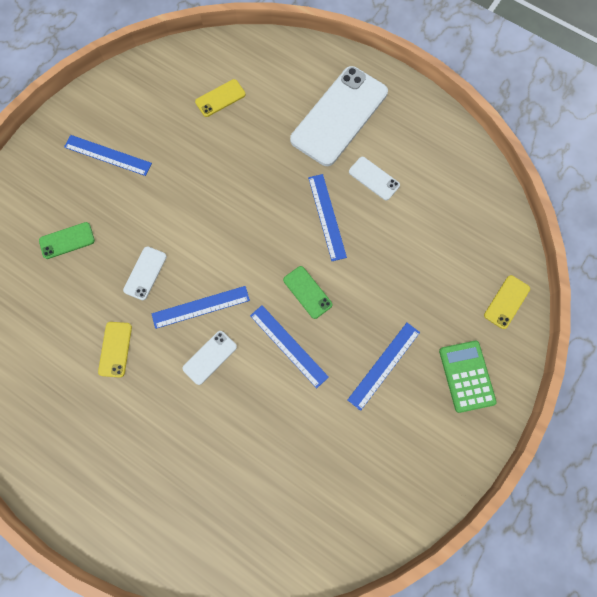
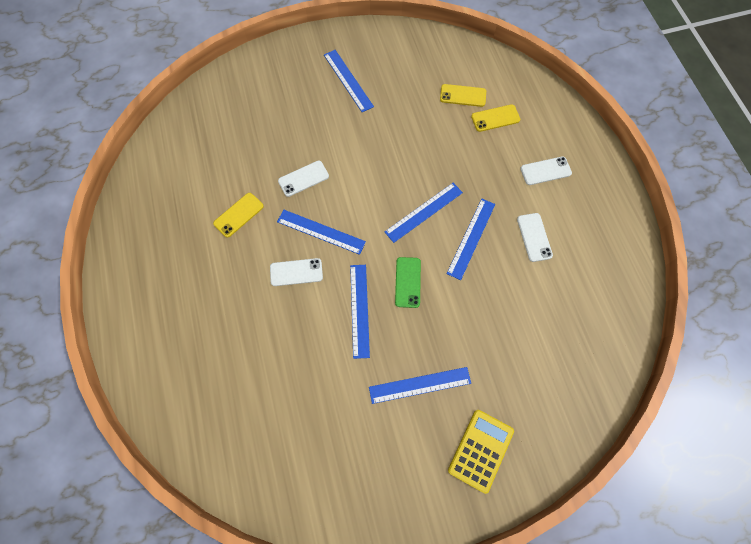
camera: 40 degrees right, 5 degrees down
(67, 240) = (271, 118): green phone -> none
(272, 224) = (424, 212): none -> blue ruler
(339, 116) = (545, 171): white phone -> white phone, size x0.45
(466, 376) = (480, 450): green calculator -> yellow calculator
(506, 302) = (567, 419): yellow phone -> yellow phone (495, 118)

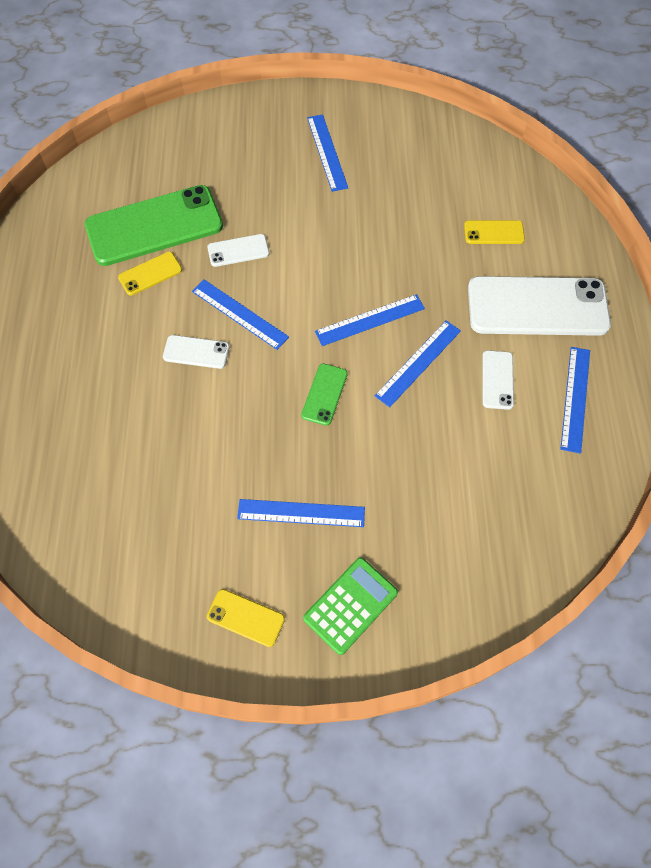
camera: 15 degrees right, 5 degrees down
(229, 173) = (154, 226): none -> green phone
(359, 310) = (256, 411): blue ruler -> blue ruler (575, 398)
(463, 95) = (461, 198): yellow phone -> yellow phone (246, 617)
(480, 450) = (350, 605): yellow calculator -> green calculator
(545, 171) = (537, 307): white phone -> white phone, size x2.23

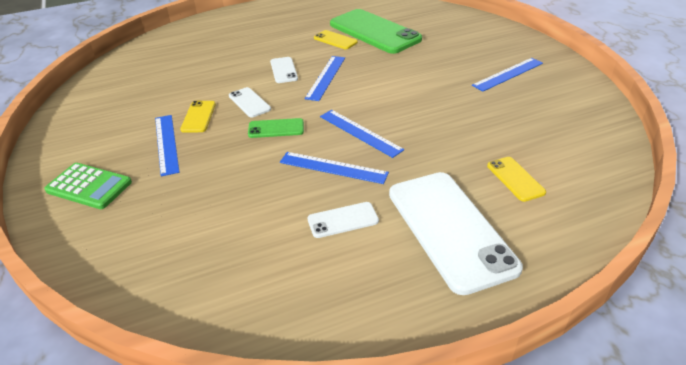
camera: 70 degrees right, 25 degrees down
(238, 250) = (380, 63): white phone -> white phone (249, 102)
(246, 617) = (77, 141): yellow phone -> yellow phone (198, 117)
(575, 398) = (352, 284): blue ruler -> none

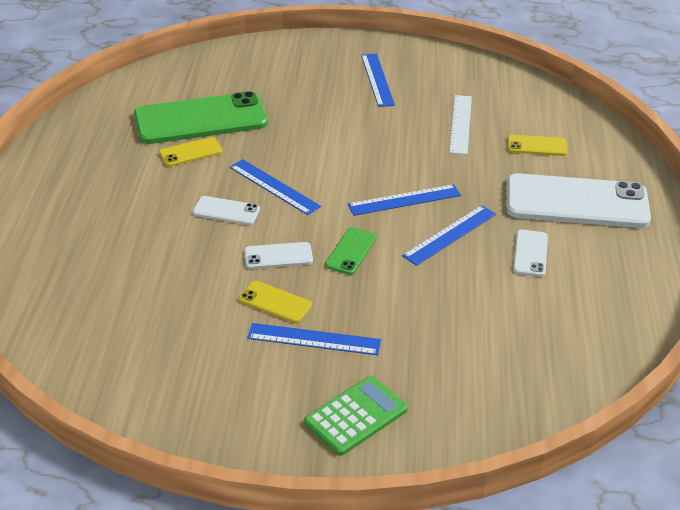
camera: 65 degrees left, 0 degrees up
(496, 128) = (460, 124): none -> white ruler

